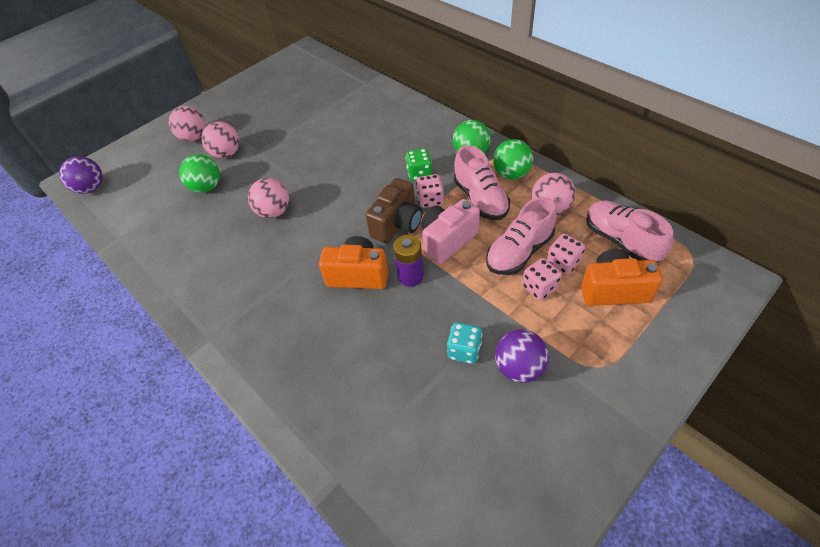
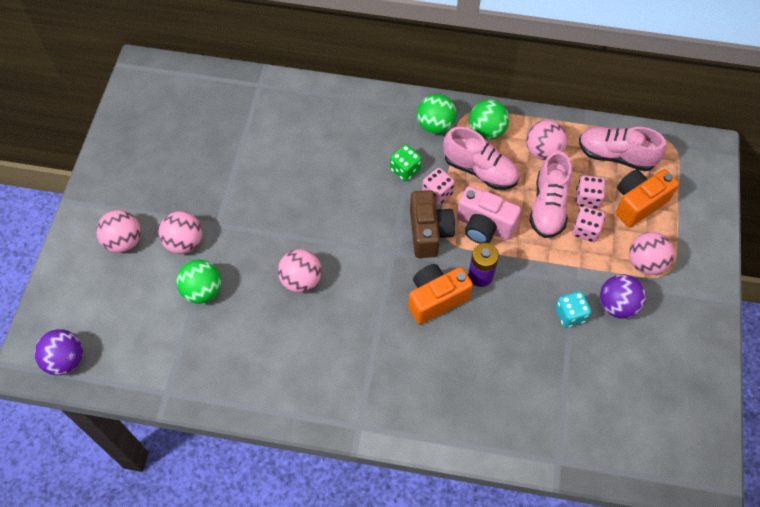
camera: 40 degrees left, 10 degrees up
(447, 241) = (484, 226): pink camera -> pink camera turned 75 degrees counterclockwise
(580, 345) = (645, 263): none -> pink ball

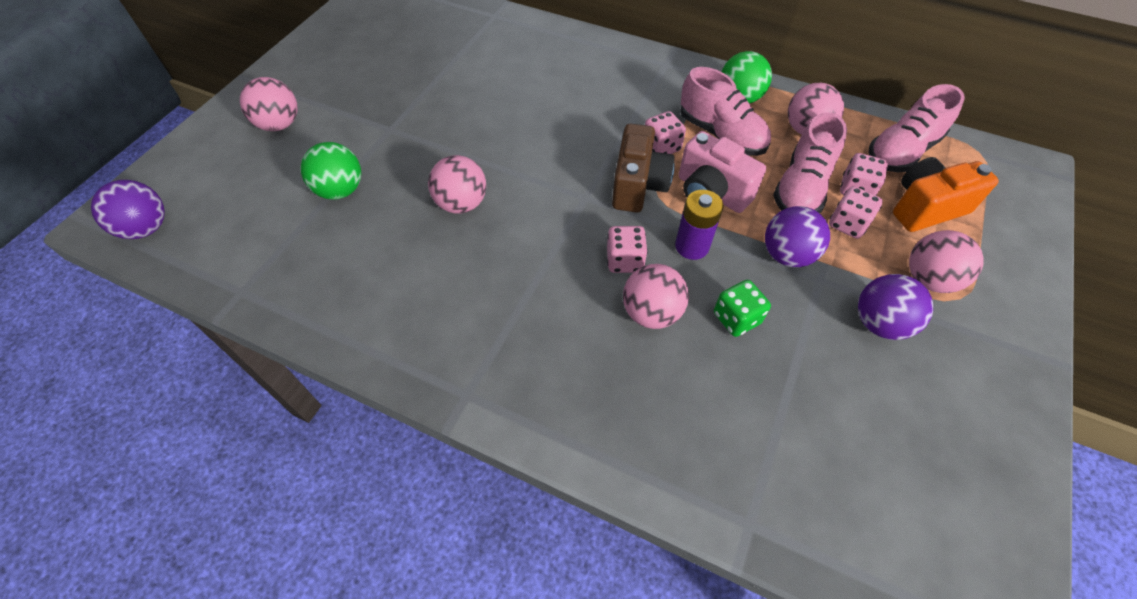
camera: 15 degrees right, 5 degrees down
(184, 242) = (344, 138): pink ball -> pink ball (651, 313)
(405, 170) = (629, 117): green dice -> green dice (736, 318)
(435, 125) = (678, 82): green ball -> none
(436, 299) = (624, 260): orange camera -> pink dice
(548, 266) = (787, 255): none -> purple ball
(570, 315) = (807, 320): turquoise dice -> none
(616, 155) = (902, 151): pink shoe -> pink shoe turned 75 degrees counterclockwise

